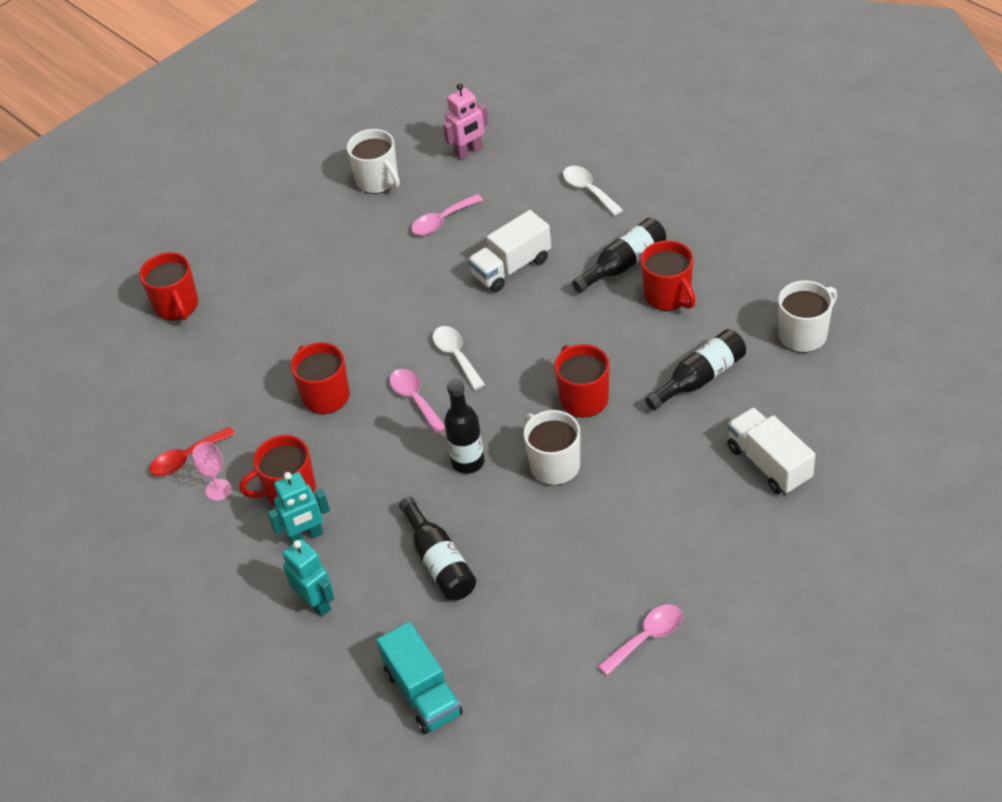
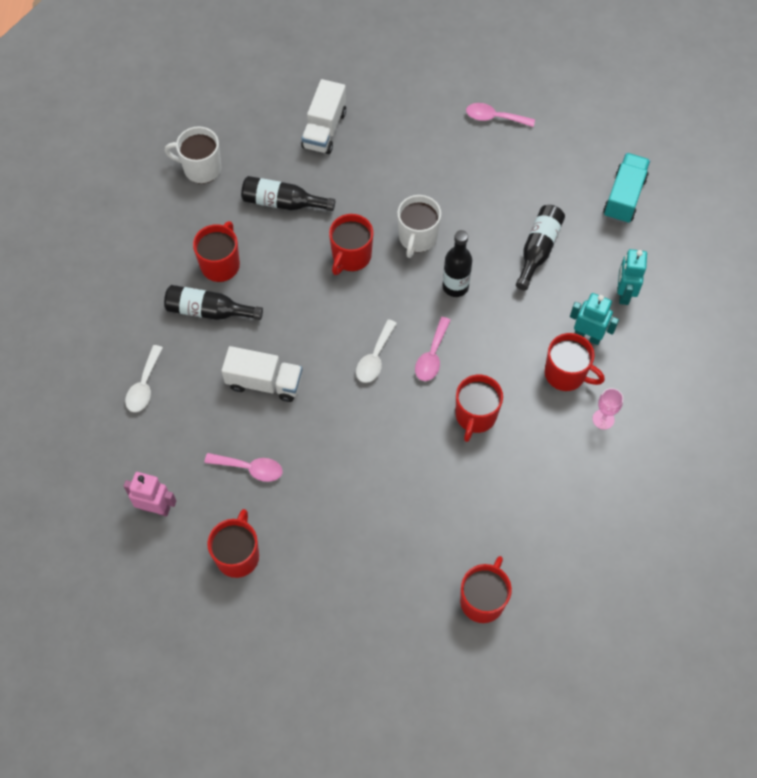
camera: 135 degrees left, 15 degrees up
(187, 458) = (599, 463): red spoon -> none
(378, 181) = (238, 555): white mug -> red mug

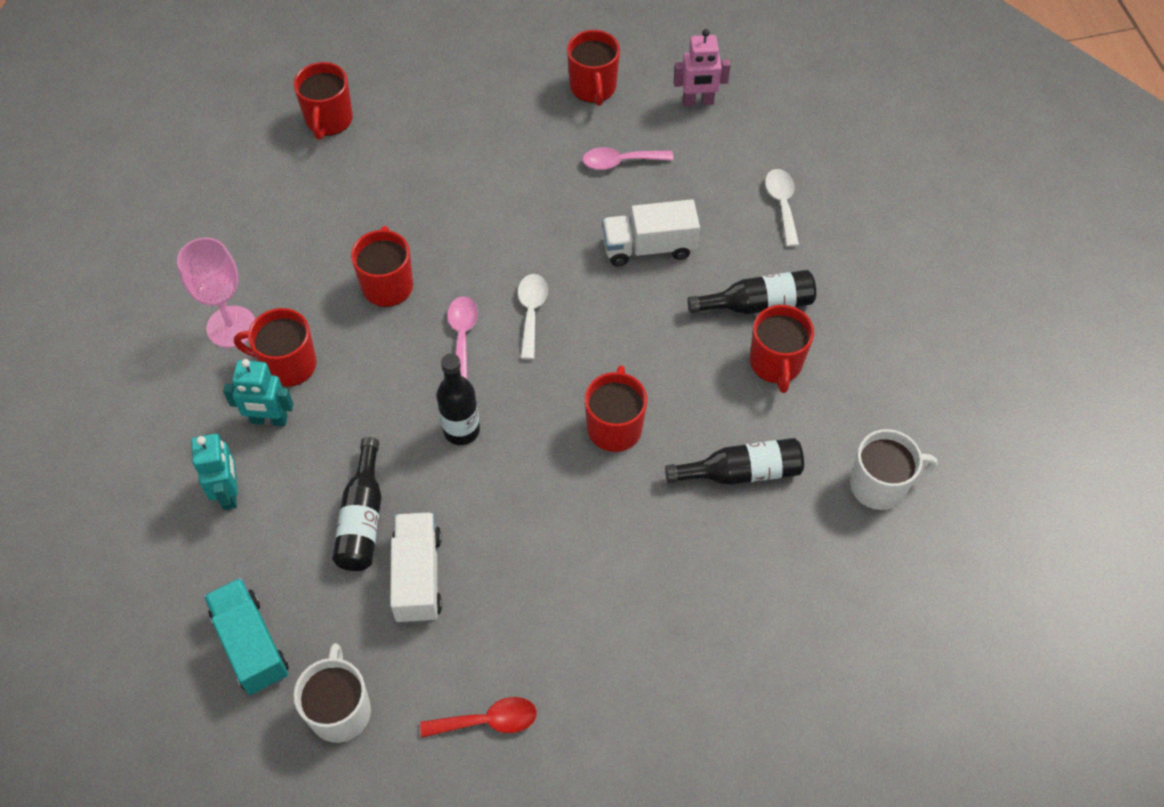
camera: 160 degrees right, 5 degrees down
(324, 129) = (740, 607): white truck -> white truck (418, 577)
(417, 238) = (536, 481): white mug -> white mug (340, 710)
(494, 118) = (488, 721): pink spoon -> red spoon
(603, 419) = (231, 327): pink goblet -> pink goblet, size x1.79
(624, 197) = (251, 645): turquoise truck -> turquoise truck turned 150 degrees clockwise

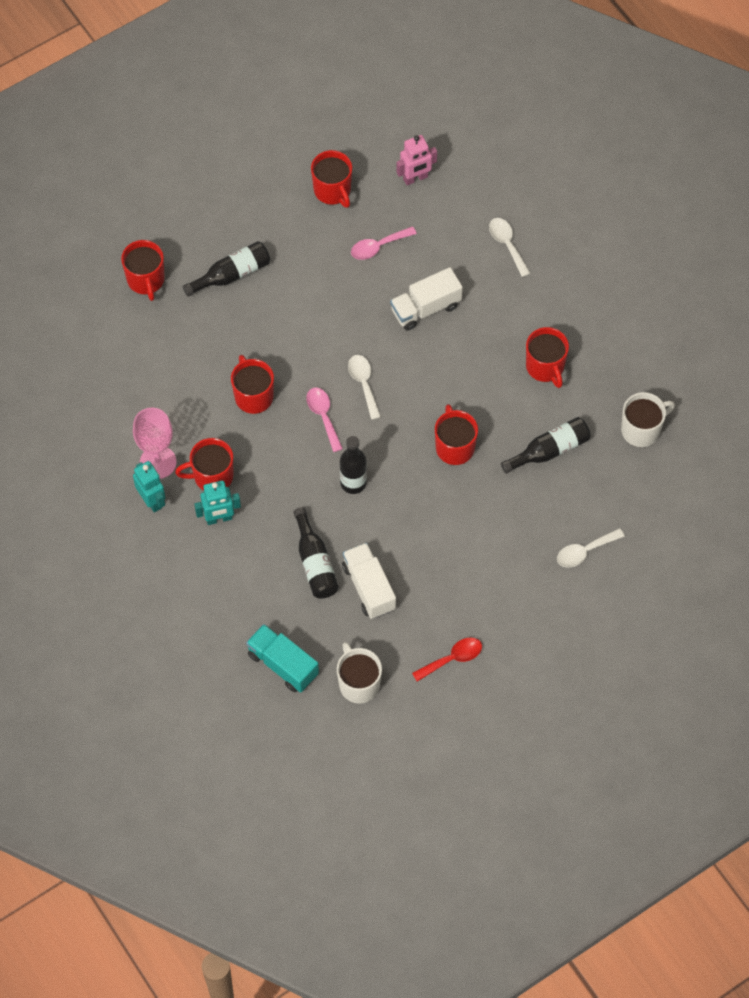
camera: 20 degrees left, 5 degrees up
(229, 493) = (218, 575): turquoise robot -> turquoise robot (152, 500)
(739, 629) = (584, 551): none -> white spoon
(757, 304) = (517, 327): black bottle -> black bottle (231, 274)

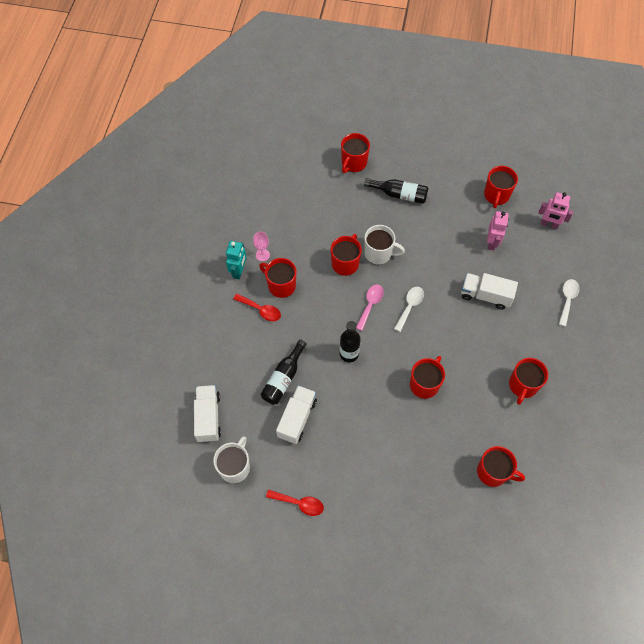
camera: 45 degrees right, 0 degrees up
(158, 462) = (262, 255): pink goblet -> pink goblet, size x0.56
(219, 518) = (261, 310): turquoise robot -> red spoon
(283, 664) = (208, 417): turquoise truck -> white truck
(378, 246) = (492, 242): pink spoon -> pink robot
(549, 450) = (477, 435): black bottle -> none
(584, 551) = (439, 514): white spoon -> none
(595, 471) = (493, 472): none -> red mug
(641, 430) = (546, 473): white mug -> white mug (379, 253)

